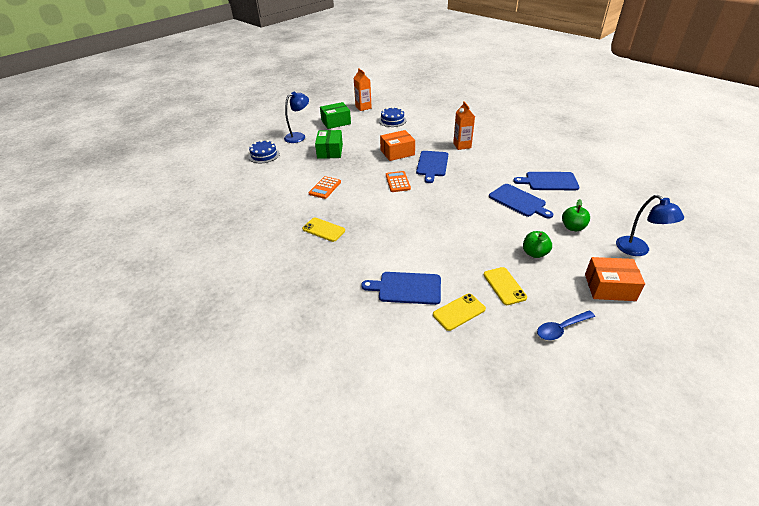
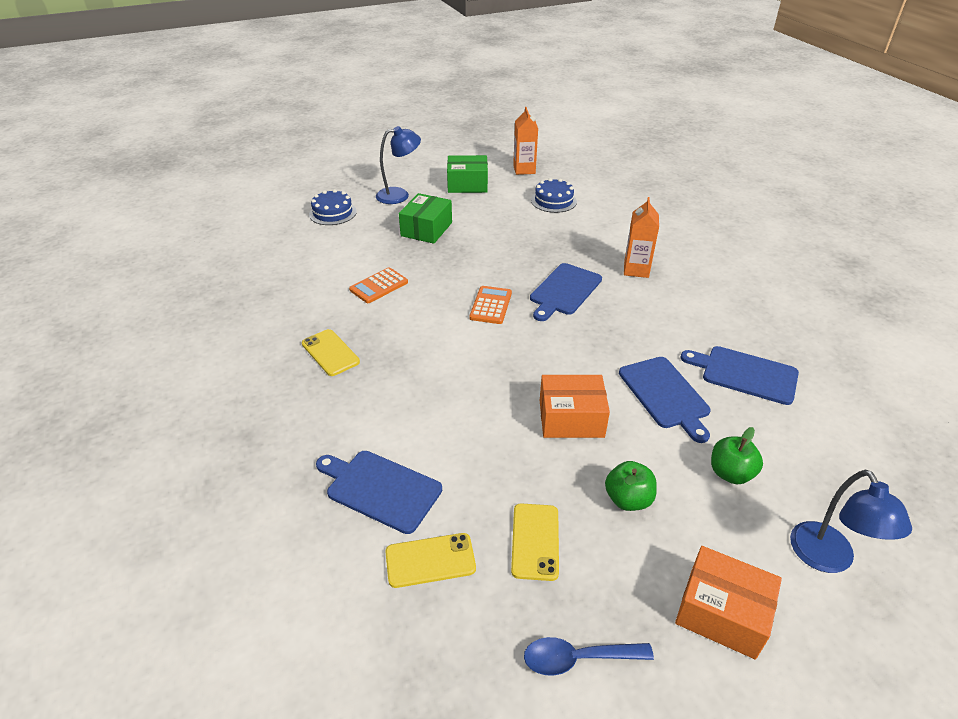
camera: 20 degrees right, 0 degrees up
(397, 152) = (524, 256): orange box -> orange box (571, 418)

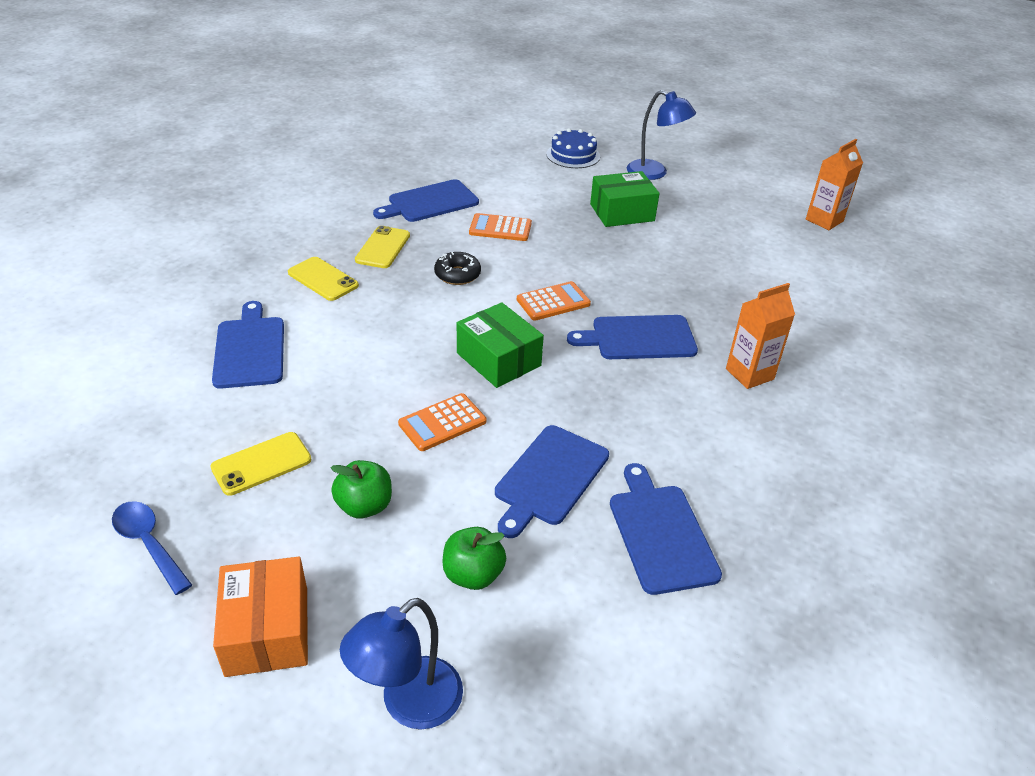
camera: 50 degrees right, 0 degrees up
(301, 302) = (430, 202): none -> blue cutting board
(410, 332) = (457, 275): none -> black donut
(430, 560) = (195, 411): yellow phone -> yellow phone (323, 279)
(467, 184) = (735, 200): green box -> green box (498, 359)
(553, 201) = (795, 264): blue cake -> none
(571, 418) = (442, 423): orange box -> orange calculator

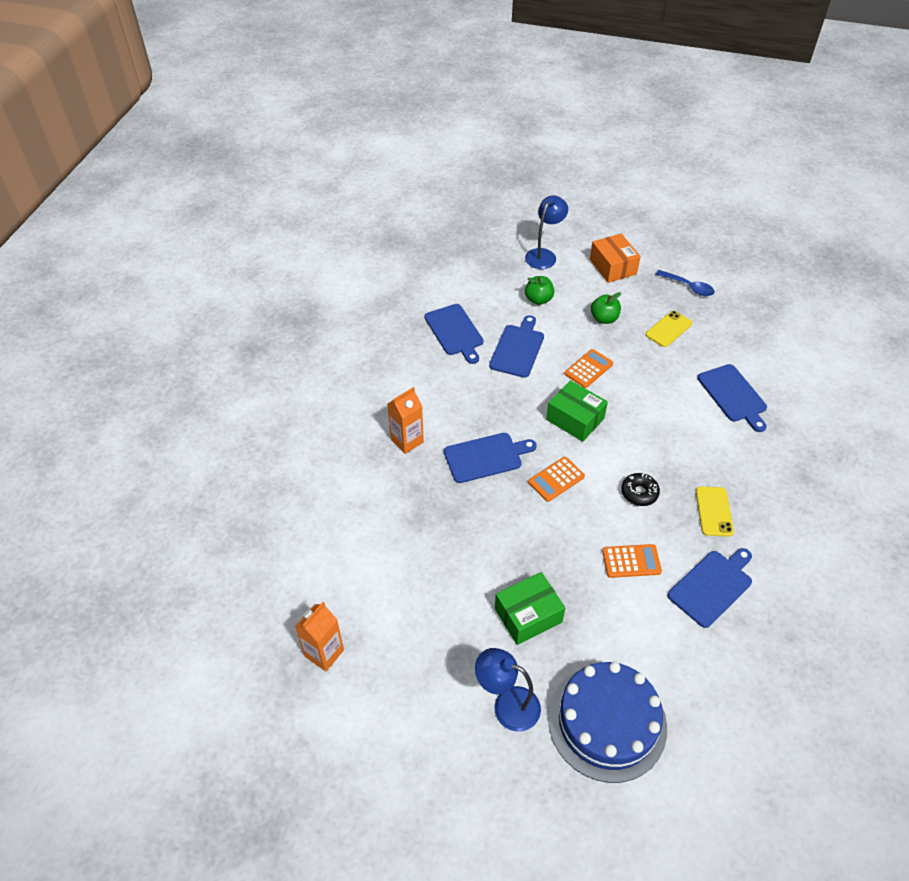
camera: 170 degrees right, 10 degrees up
(323, 279) = (734, 465): yellow phone -> none
(573, 155) = (607, 722): blue cake -> blue cake, size x1.83

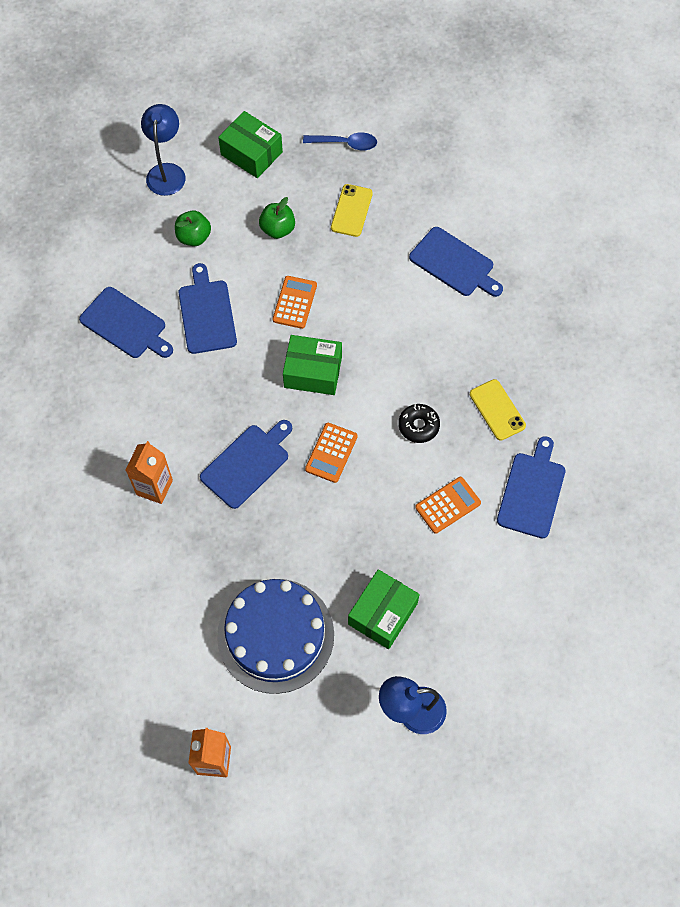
camera: 30 degrees left, 15 degrees up
(607, 722) = (505, 677): blue cake -> blue cake (275, 635)
(613, 267) = (251, 153): orange box -> green box

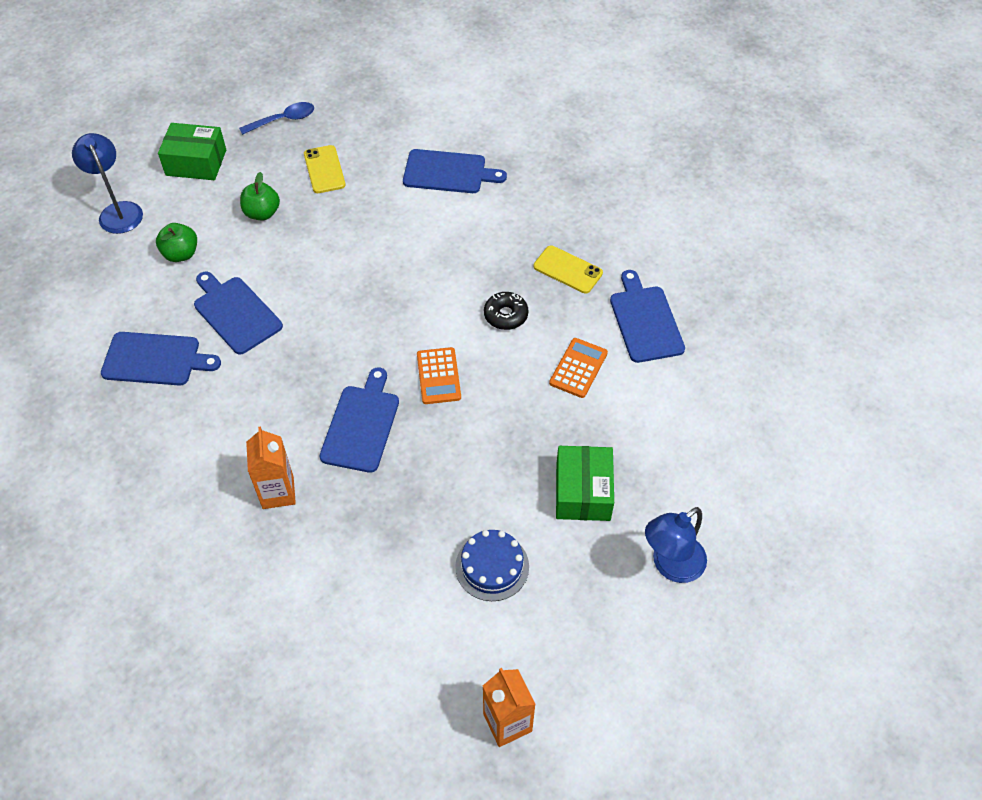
camera: 30 degrees left, 10 degrees down
(275, 635) = (492, 566): blue cake -> blue cake, size x0.55
(295, 302) = (318, 266): orange calculator -> none
(313, 372) = (375, 316): green box -> none

